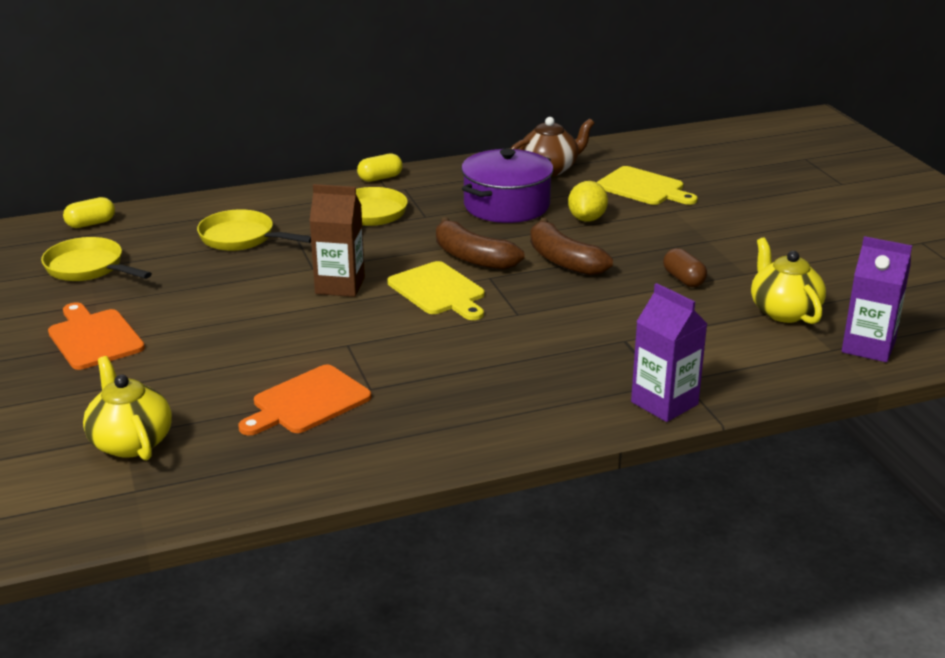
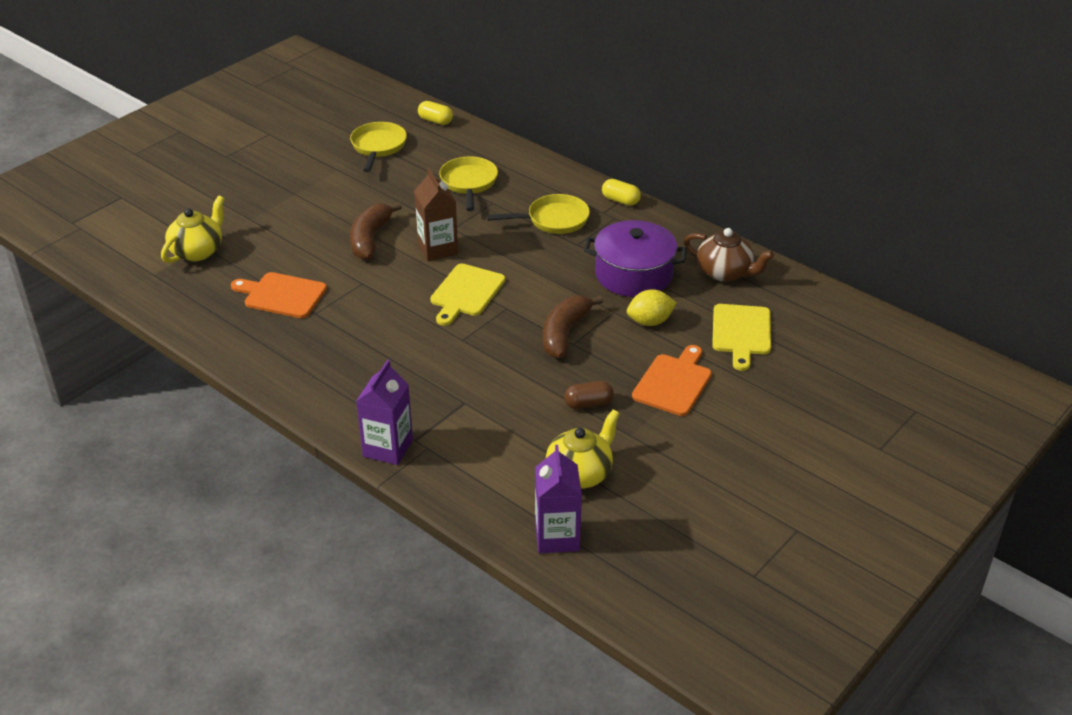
camera: 60 degrees right, 10 degrees up
(94, 338) = (297, 188): orange cutting board -> orange cutting board (673, 383)
(472, 258) = (530, 289): brown banana -> brown banana (370, 239)
(683, 279) = (588, 404): brown capsule -> brown capsule turned 45 degrees clockwise

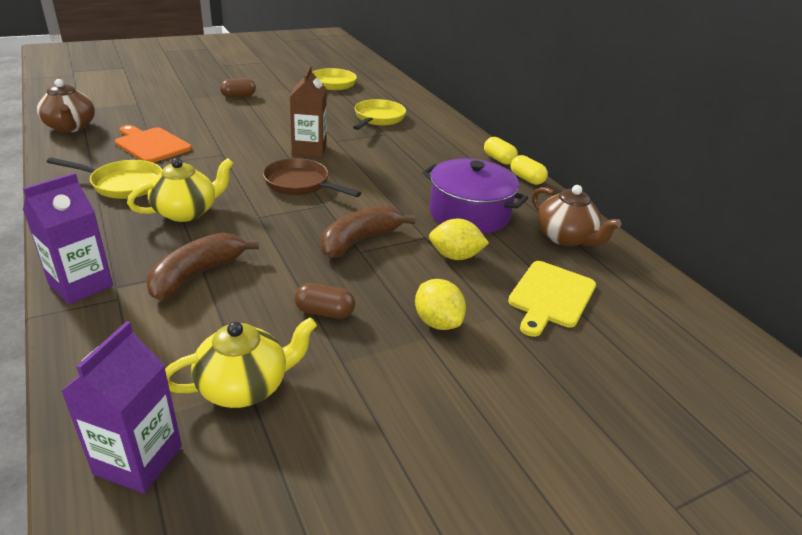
camera: 20 degrees right, 5 degrees down
(176, 301) = (70, 127): none -> brown teapot
(197, 251) = (129, 105): yellow teapot -> yellow teapot (186, 212)
(297, 199) = (238, 96): none -> brown capsule
(370, 239) = (263, 130): brown banana -> brown banana (197, 275)
(435, 121) = (389, 81): yellow capsule -> yellow capsule (527, 179)
(466, 293) = (300, 184): yellow cutting board -> brown pan
(553, 220) = (427, 157): yellow pan -> yellow pan (123, 184)
(673, 383) = (437, 322): orange cutting board -> yellow lemon

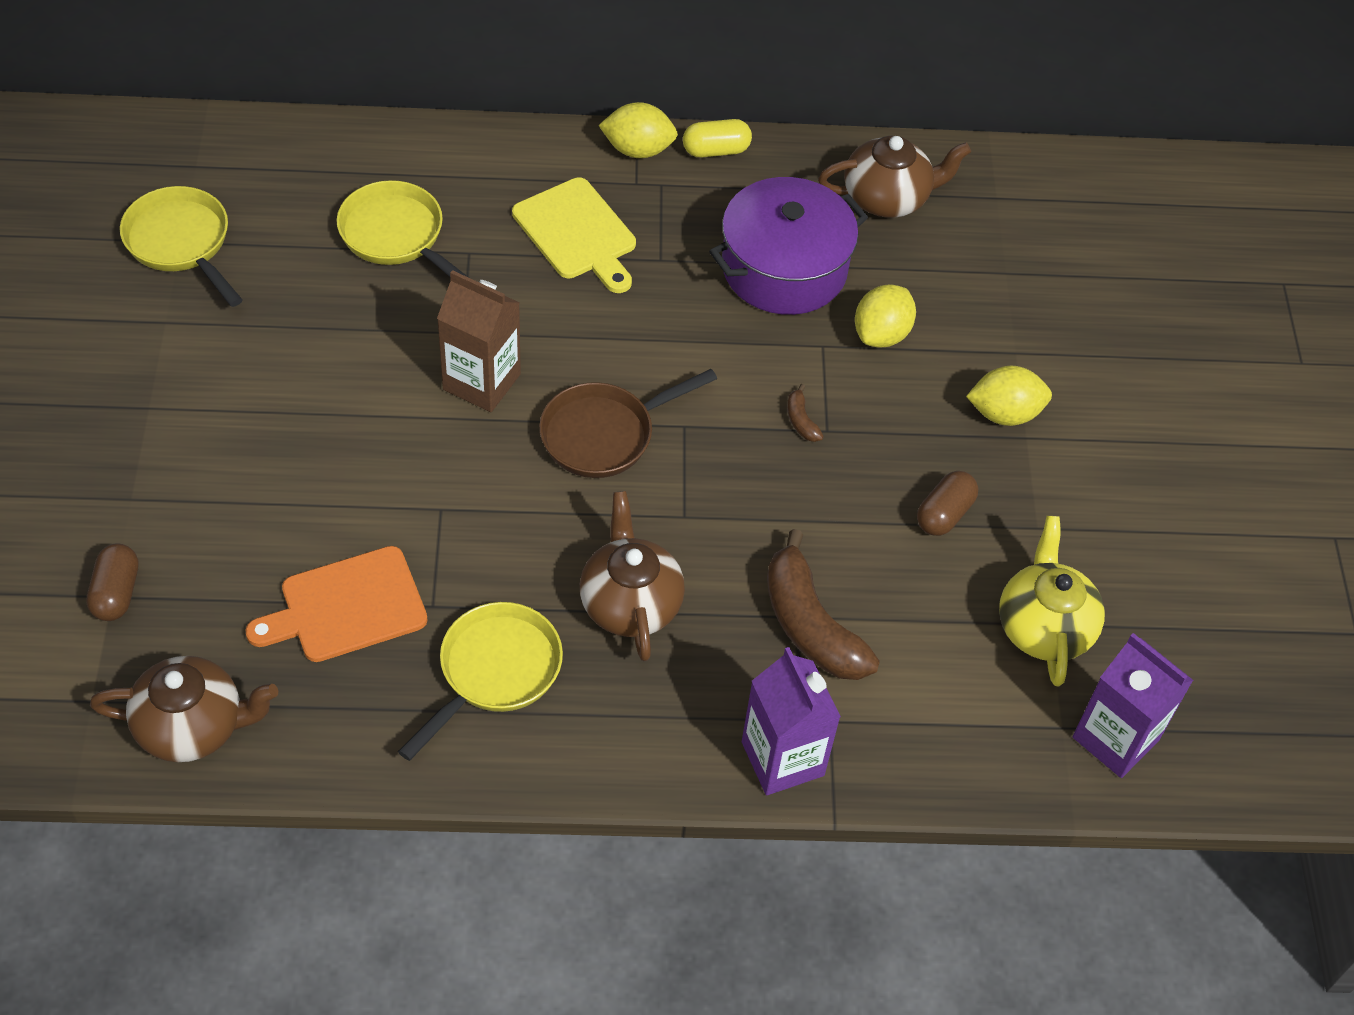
camera: 65 degrees left, 20 degrees up
(186, 212) = (630, 603): yellow teapot -> brown teapot
(238, 96) = (164, 415): brown capsule -> brown capsule (116, 593)
(360, 240) = (801, 420): brown banana -> brown banana, size x0.42
(499, 159) = (638, 150): yellow capsule -> yellow lemon
(551, 296) = (1000, 284): yellow cutting board -> yellow cutting board (577, 233)

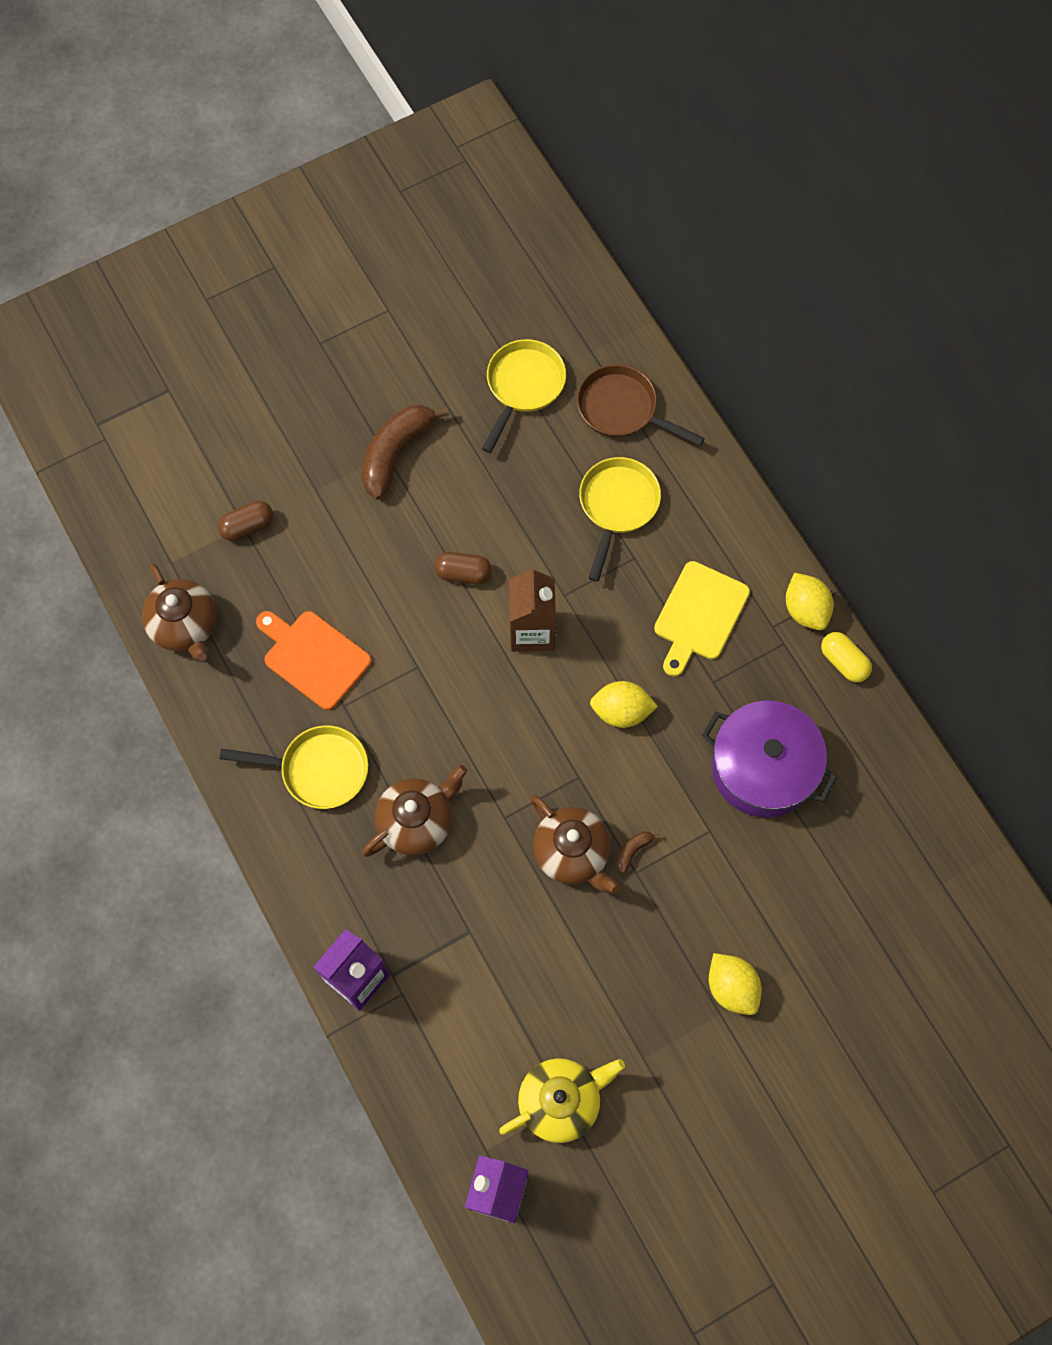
camera: 65 degrees right, 15 degrees up
(604, 434) = (539, 730): brown pan -> brown pan (622, 409)
(810, 625) = (468, 944): brown banana -> brown banana (396, 453)
(881, 334) = (747, 866): yellow lemon -> yellow lemon (621, 711)
(887, 198) = (883, 804): brown teapot -> brown teapot (572, 853)
(944, 514) = (614, 987): brown capsule -> brown capsule (463, 573)

